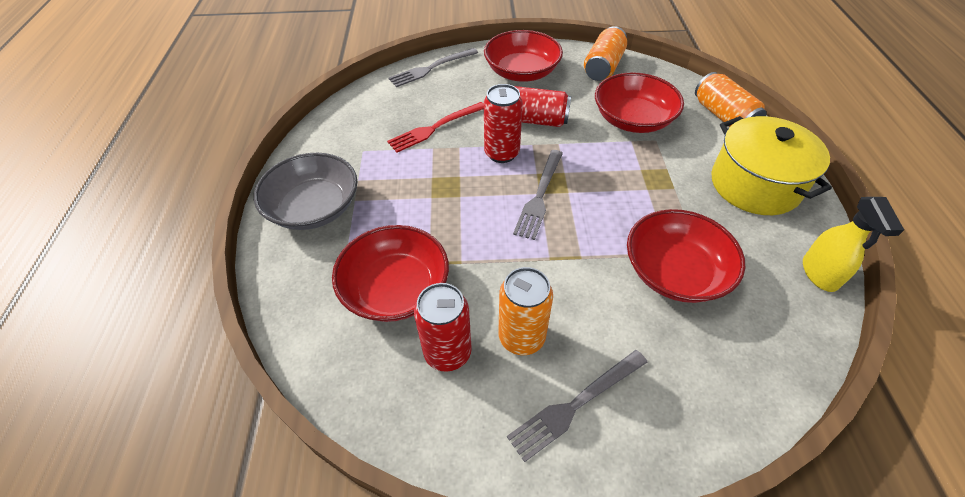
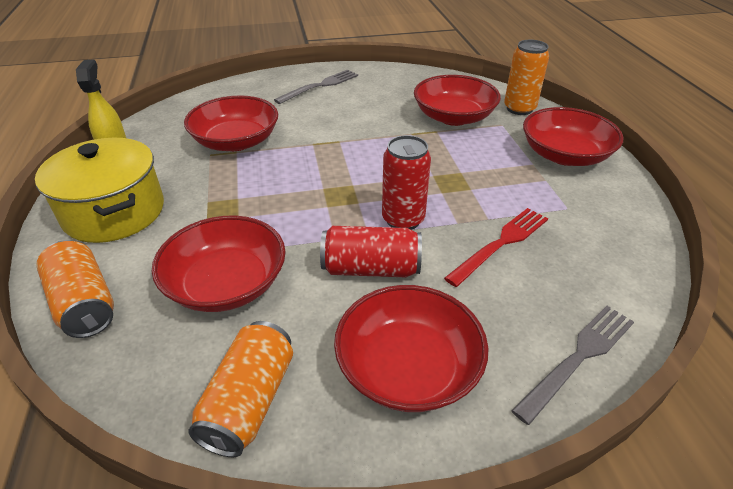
camera: 170 degrees right, 10 degrees down
(314, 207) = (564, 155): grey bowl -> red bowl
(447, 352) = (402, 96): red can -> none
(521, 337) = (355, 104): orange can -> orange can (519, 109)
(539, 196) = (352, 182): grey fork -> none

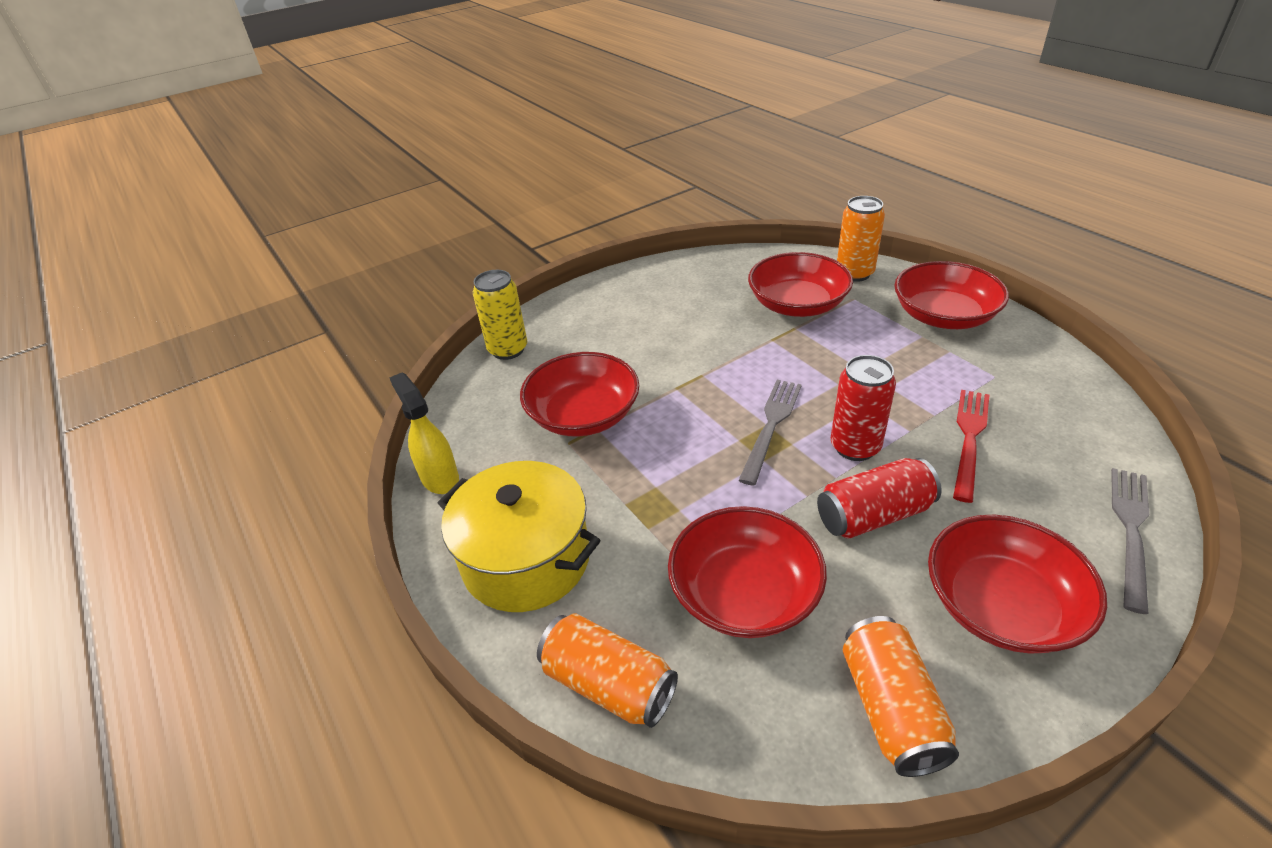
camera: 20 degrees left, 0 degrees up
(229, 91) = (508, 350): none -> yellow can
(320, 86) = (613, 309): grey fork -> grey fork (771, 426)

